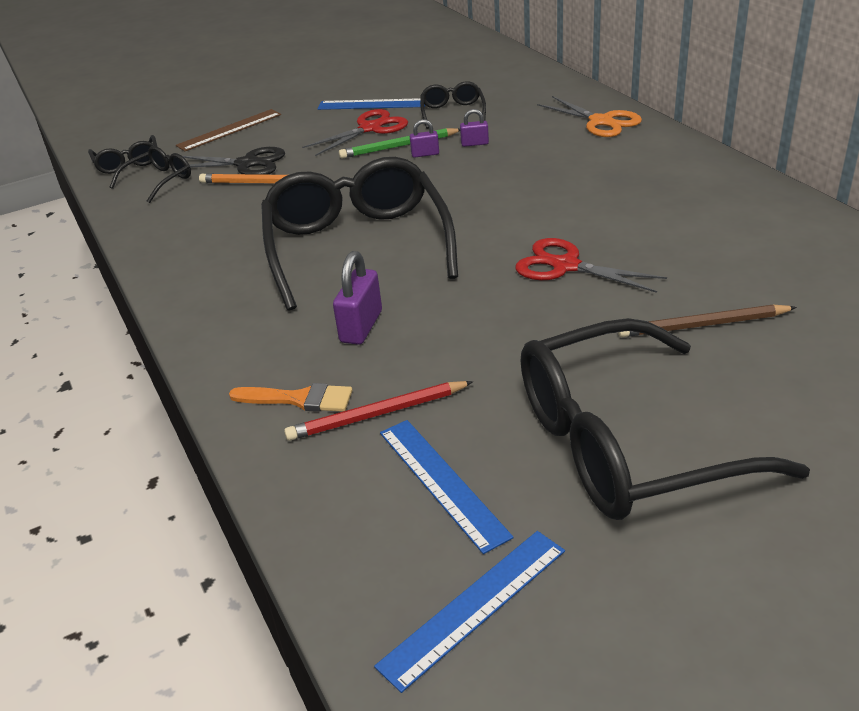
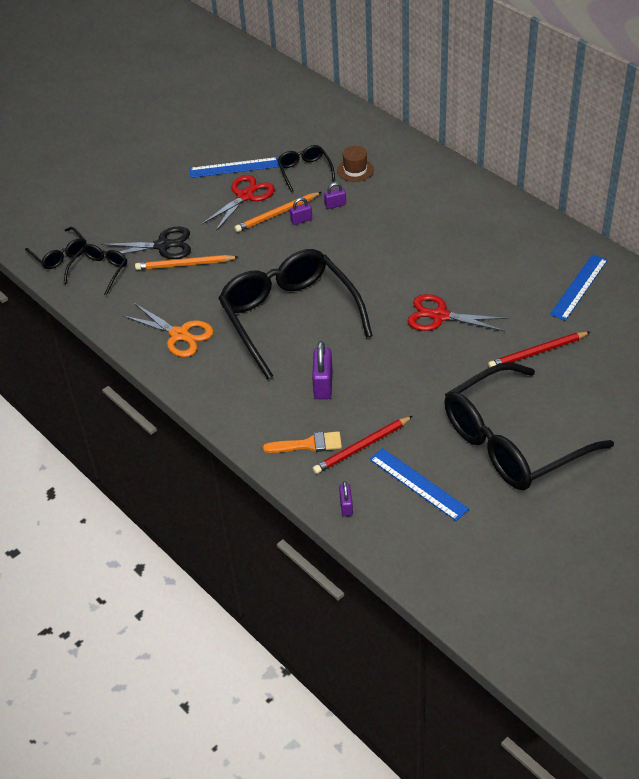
camera: 15 degrees left, 10 degrees up
(229, 130) = (127, 209): brown ruler -> none
(310, 497) = (346, 506): none -> purple padlock
(399, 146) = (277, 214): green pencil -> orange pencil
(474, 606) = (461, 549): blue ruler -> blue ruler (579, 287)
(514, 115) = (355, 170): none -> brown hat
(601, 122) = (424, 172): orange scissors -> orange scissors (179, 335)
(703, 325) = (537, 352): brown pencil -> red pencil

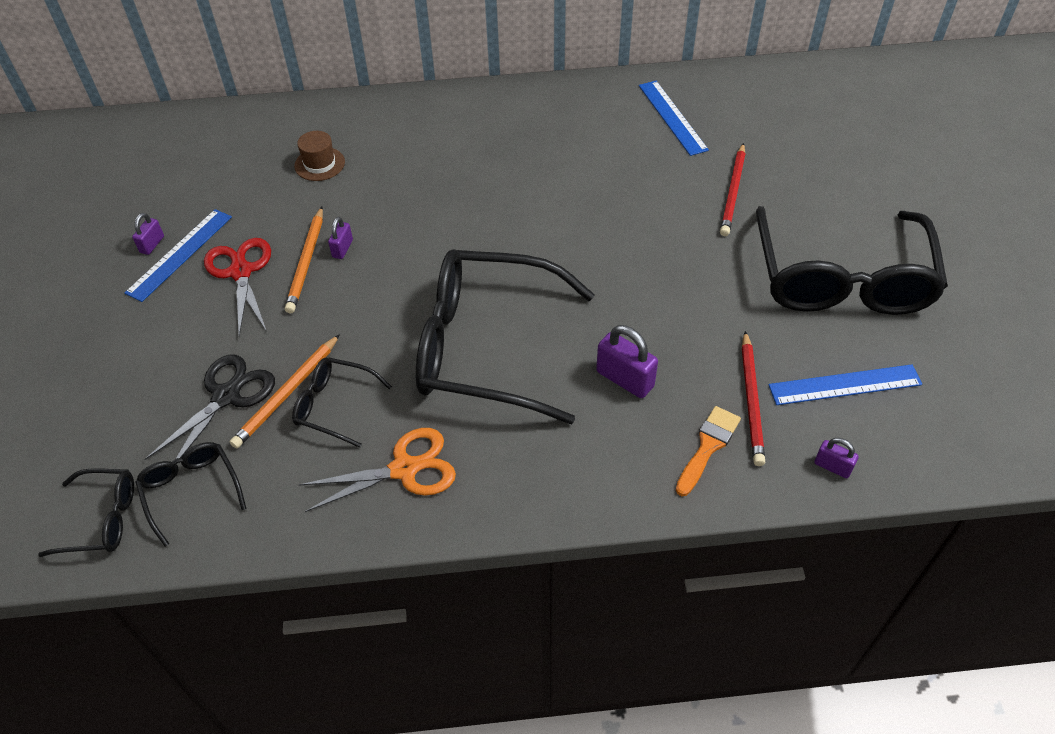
camera: 55 degrees left, 5 degrees up
(304, 171) = (268, 202): black glasses -> black glasses (334, 405)
(335, 205) = (353, 209): purple padlock -> purple padlock (152, 244)
(439, 316) = (613, 229): red scissors -> none

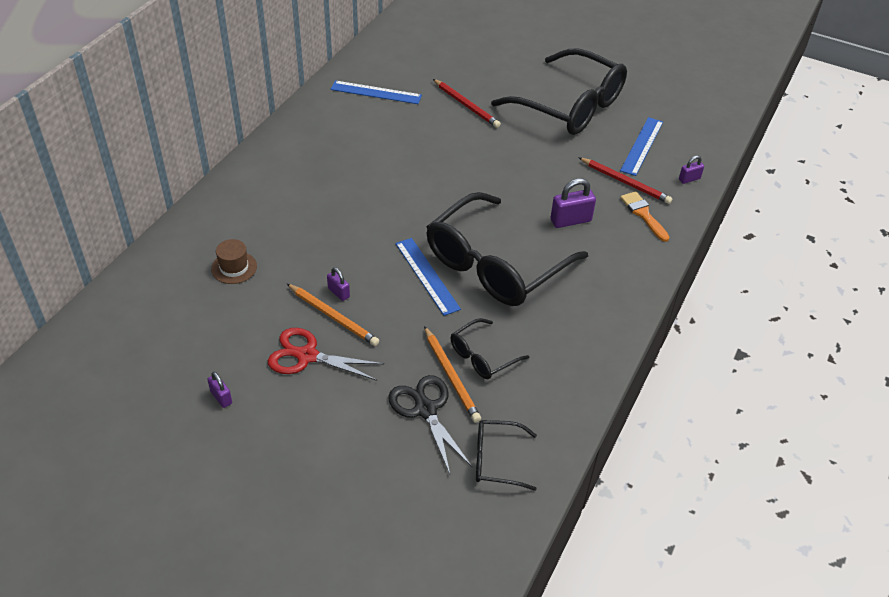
camera: 60 degrees left, 5 degrees down
(102, 519) = (483, 520): black glasses -> none
(180, 254) = (251, 384): blue ruler -> blue ruler (427, 275)
(405, 469) = (562, 344): orange scissors -> none

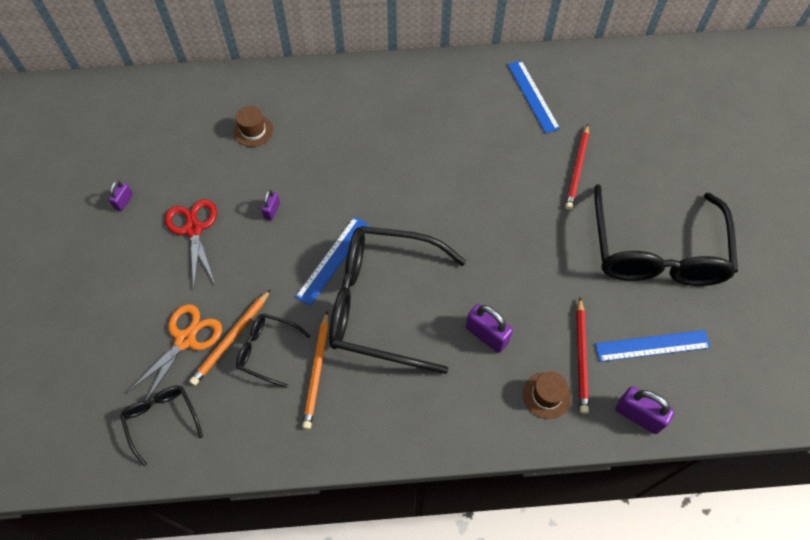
camera: 60 degrees right, 15 degrees up
(333, 316) = (244, 222): orange pencil -> orange pencil (317, 371)
(425, 409) = (186, 339): black scissors -> orange scissors
(643, 214) = (546, 395): orange brush -> brown hat
(689, 179) = (638, 415): purple padlock -> purple padlock, size x1.74

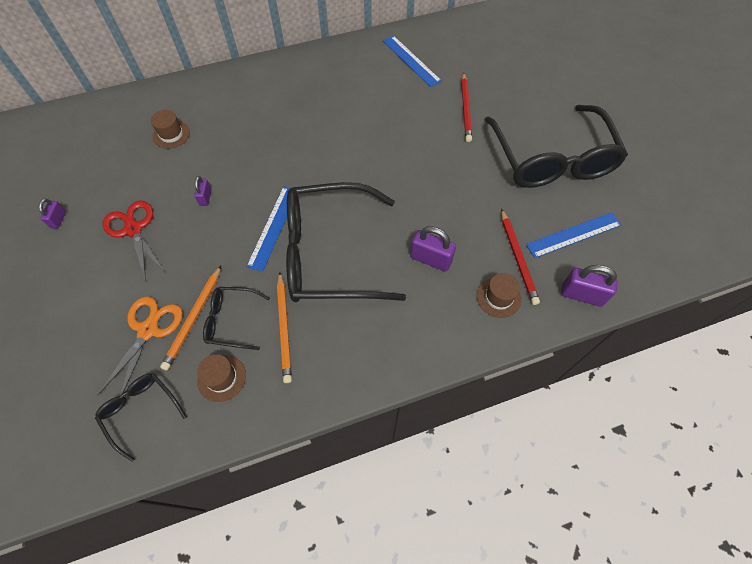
camera: 15 degrees left, 0 degrees up
(244, 407) = (222, 378): none -> brown hat

